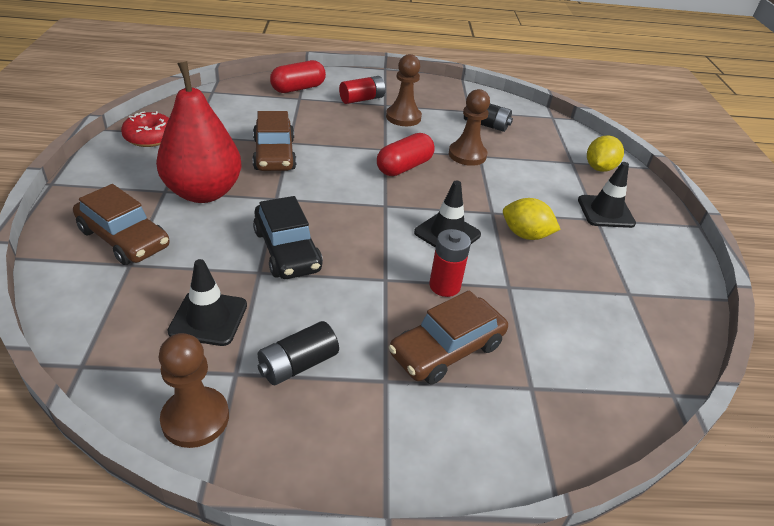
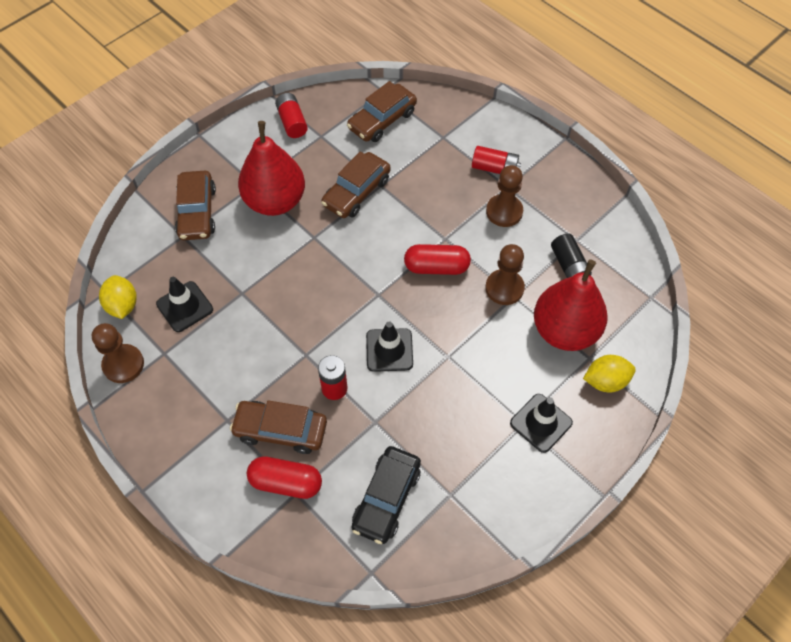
camera: 50 degrees right, 20 degrees up
(150, 137) = (292, 122): red donut -> red battery
(235, 107) = (382, 120): none -> brown car
(287, 250) = (273, 288): black car -> black car (386, 498)
(298, 88) = (455, 124): red capsule -> red capsule (286, 482)
(298, 364) = (196, 373): black battery -> none
(525, 235) = (444, 393): yellow lemon -> yellow lemon (122, 305)
(537, 157) = (564, 331): none -> red pear

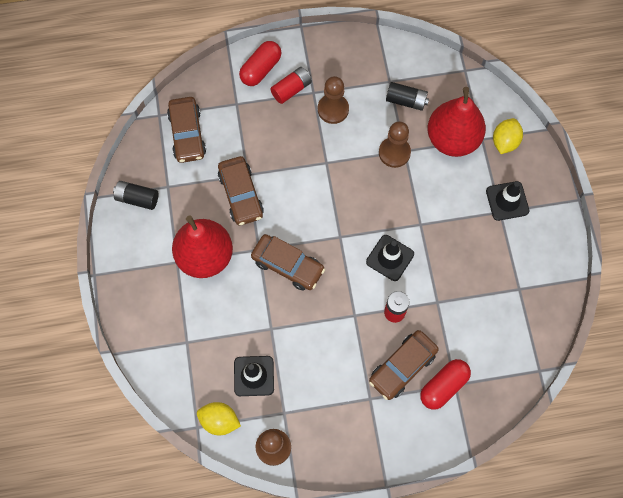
camera: 55 degrees left, 10 degrees up
(197, 212) = (172, 319): brown car -> brown car (287, 265)
(292, 122) = (137, 198): red battery -> black battery
(386, 498) = (496, 329): black car -> none
(436, 267) = (346, 184): red capsule -> red capsule (261, 69)

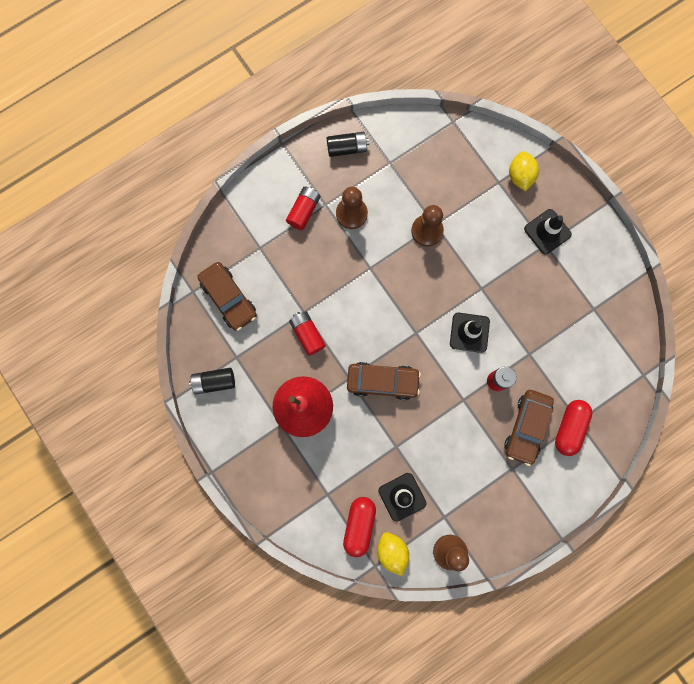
camera: 25 degrees left, 10 degrees up
(219, 421) = (392, 551): yellow lemon -> yellow lemon turned 75 degrees clockwise
(241, 195) = (307, 334): brown car -> red battery
(261, 69) = (265, 203): red capsule -> red capsule (359, 525)
(406, 101) = (414, 175): black battery -> black battery (347, 148)
(452, 139) = (473, 194): red pear -> none

